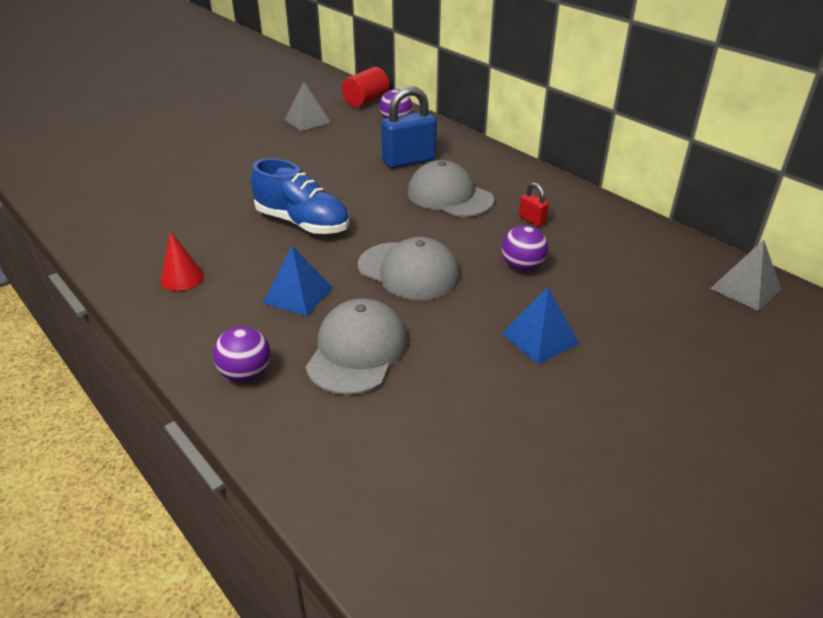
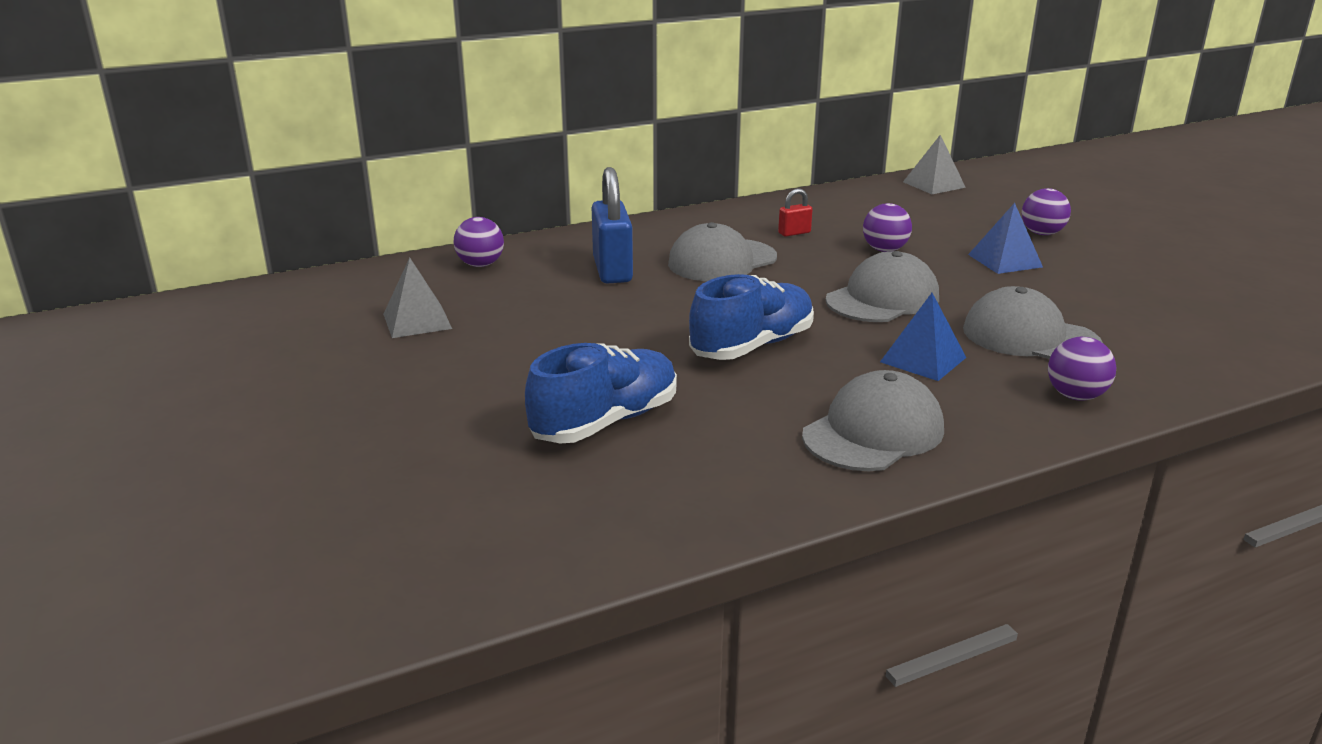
camera: 75 degrees left, 10 degrees down
(182, 278) = (873, 432): red cone -> grey cap
(192, 189) = (605, 422): none -> blue shoe
(366, 101) = (384, 275): red cylinder -> none
(643, 366) = (1042, 233): none -> purple ball

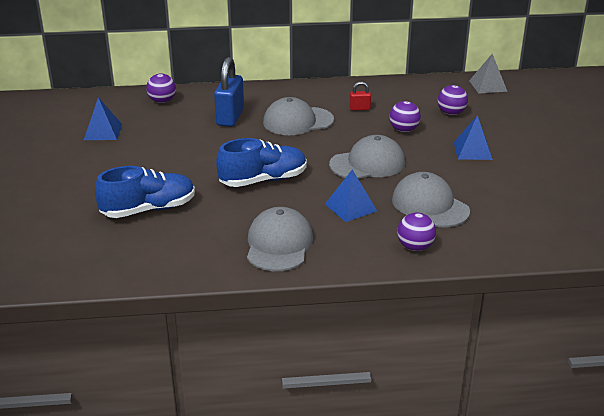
camera: 20 degrees right, 5 degrees up
(417, 321) = (103, 132): grey pyramid -> blue pyramid
(873, 432) = (279, 244): grey cap -> grey cap turned 60 degrees counterclockwise
(1042, 233) = (520, 135): purple ball -> purple ball (451, 113)

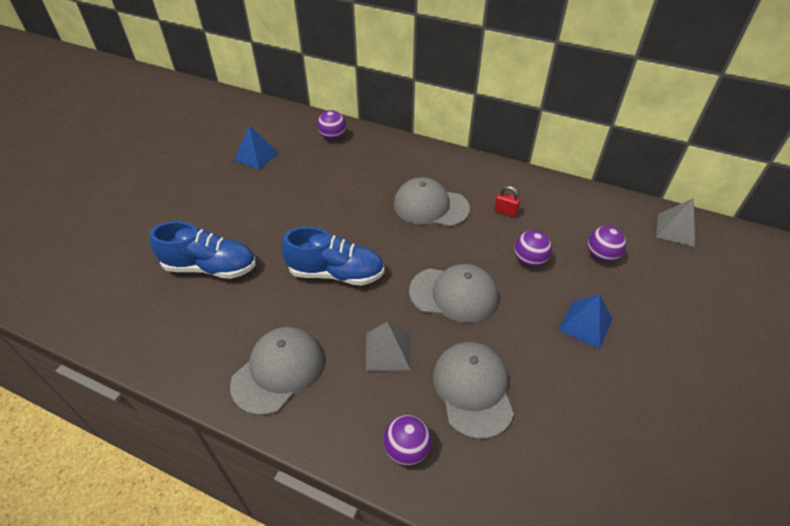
camera: 30 degrees right, 15 degrees up
(230, 117) = (373, 178): blue padlock -> none
(351, 207) = (388, 351): blue pyramid -> grey pyramid

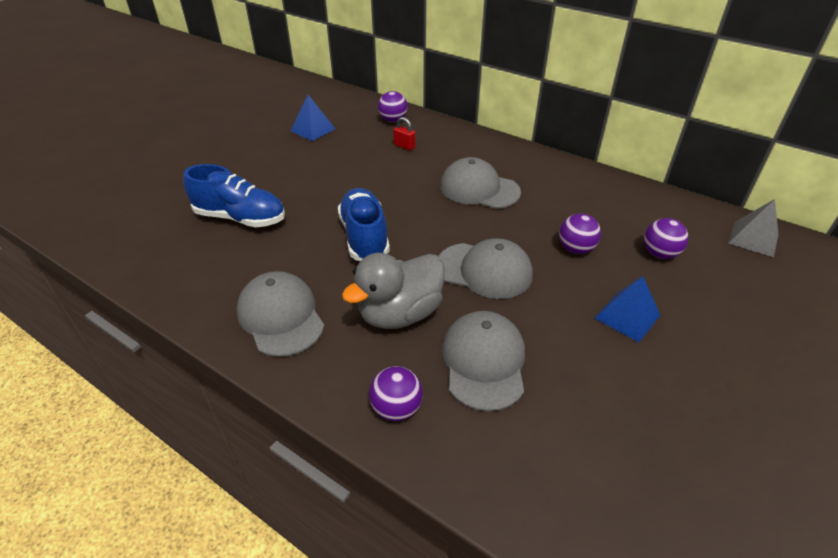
camera: 10 degrees right, 5 degrees down
(278, 371) = (281, 316): grey cap -> grey cap turned 75 degrees counterclockwise
(336, 273) = (364, 237): blue shoe -> blue shoe turned 120 degrees counterclockwise
(388, 351) = (400, 313): grey pyramid -> grey duck
(505, 212) = (559, 202): red padlock -> red padlock (404, 146)

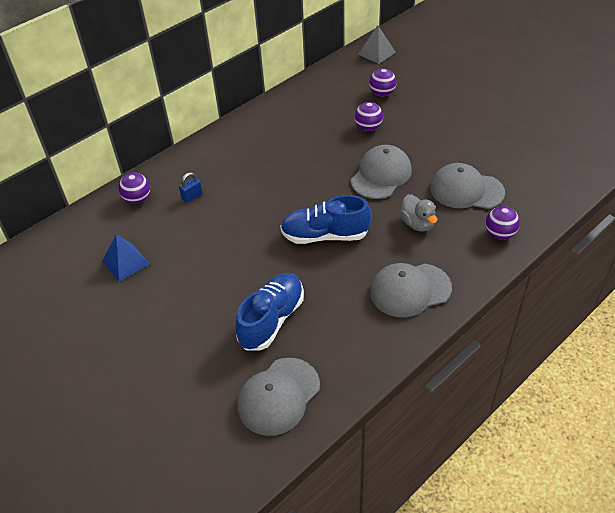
camera: 75 degrees left, 5 degrees up
(400, 313) = (417, 224): grey duck -> grey duck, size x0.62
(404, 146) = (192, 196): red padlock -> blue padlock
(479, 189) = (280, 161): grey cap -> grey cap (278, 396)
(627, 316) = (436, 122): blue pyramid -> none

